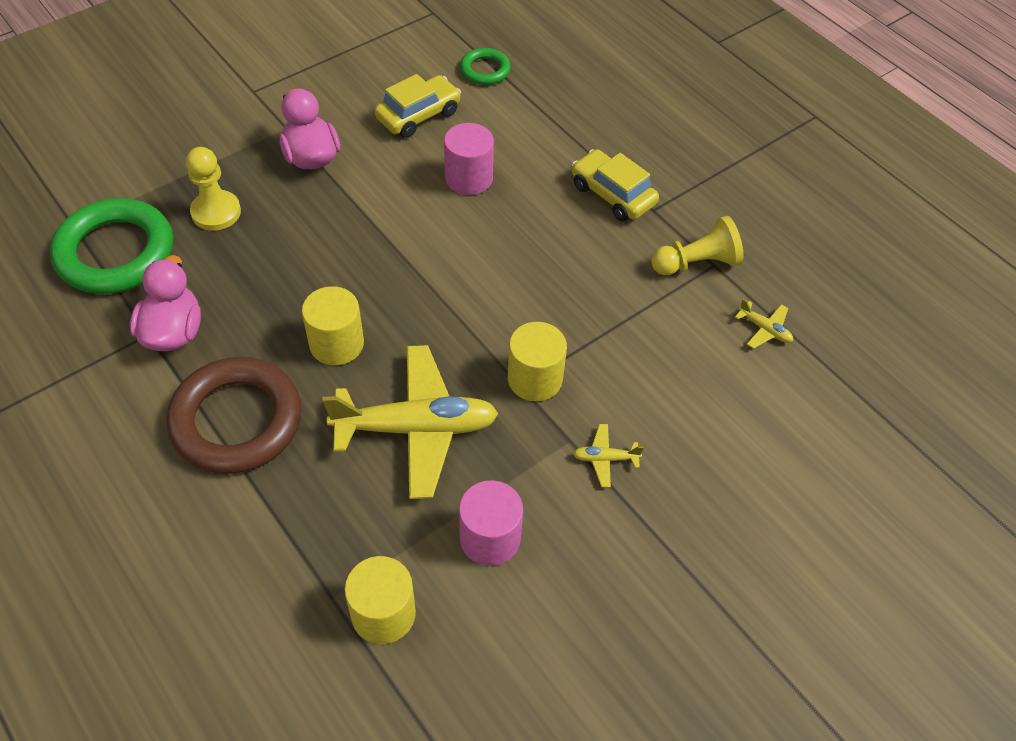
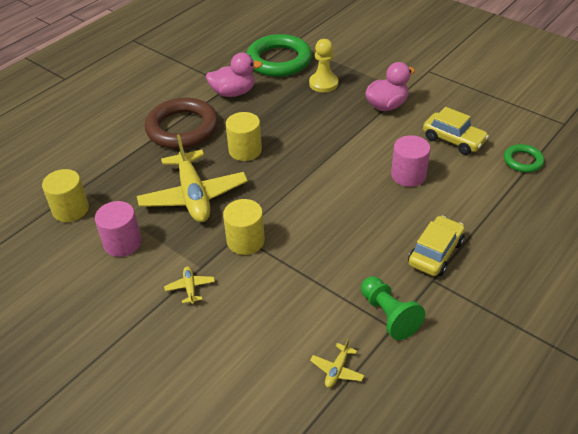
camera: 80 degrees right, 10 degrees down
(696, 263) = (388, 315): yellow pawn -> green pawn

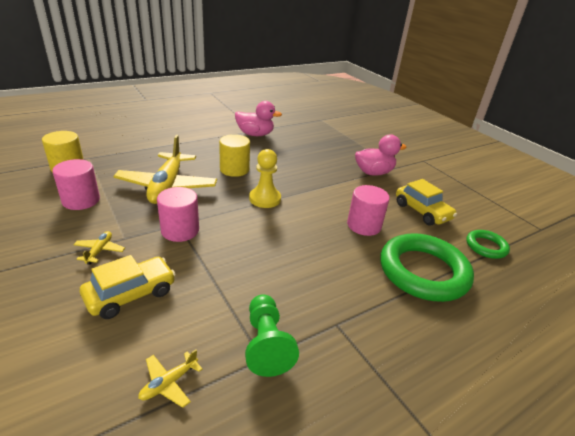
camera: 15 degrees right, 10 degrees down
(182, 128) = (199, 144): brown ring -> none
(245, 241) = (180, 230): yellow cylinder -> pink cylinder
(279, 60) = (304, 126): green ring -> green ring (423, 272)
(323, 83) = (329, 146): yellow pawn -> yellow pawn (265, 199)
(435, 253) = (354, 299): yellow car -> yellow car (131, 294)

